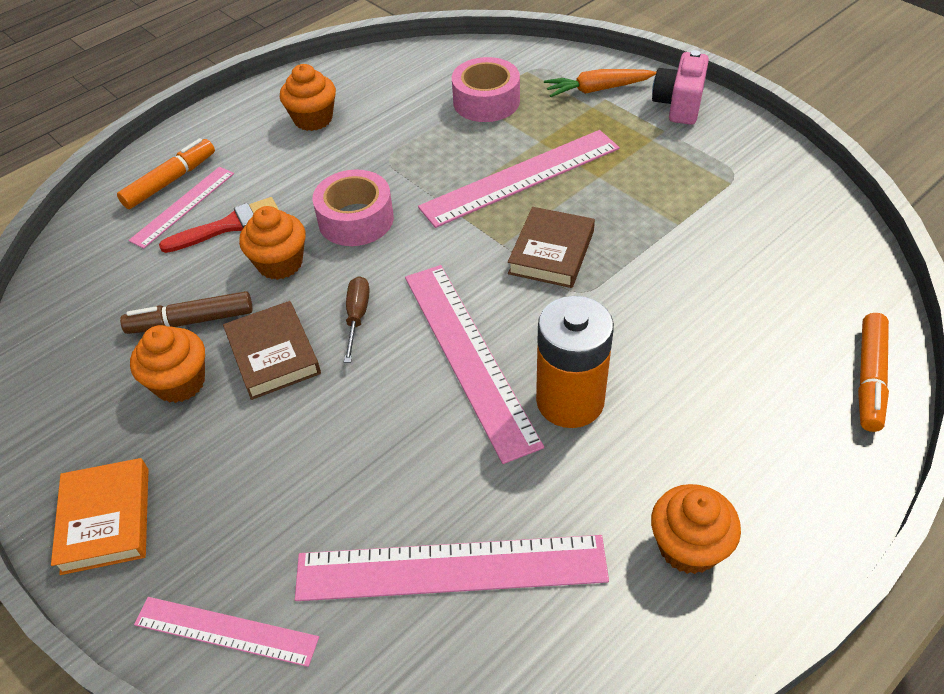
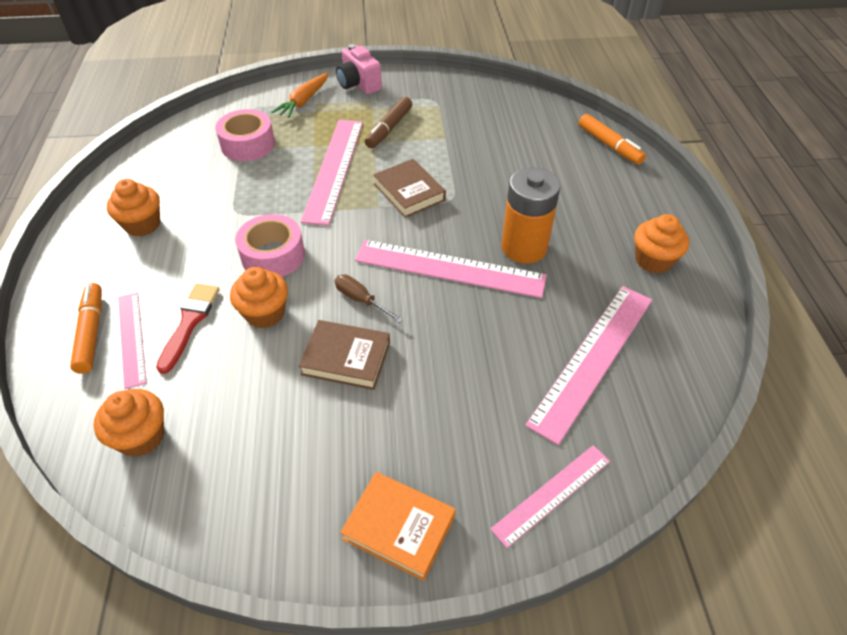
camera: 55 degrees left, 0 degrees up
(180, 382) = (314, 423): orange cupcake -> orange cupcake (141, 436)
(191, 321) = (261, 389): brown marker -> brown marker (389, 128)

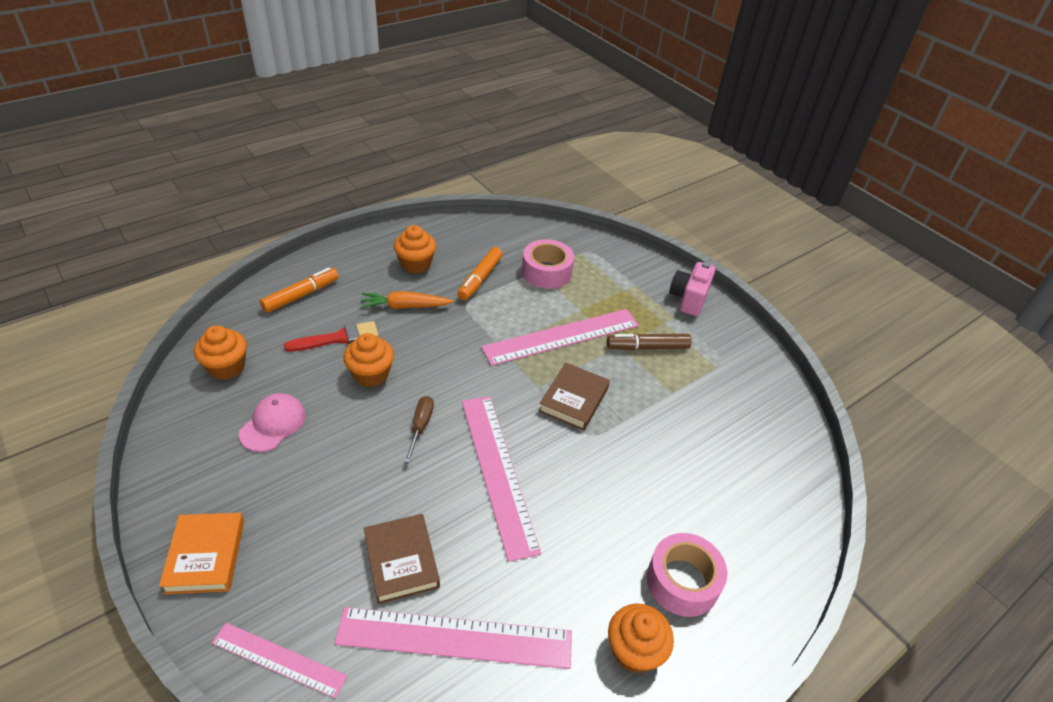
camera: 55 degrees right, 5 degrees down
(132, 338) = (307, 317): pink ruler -> none
(265, 416) = (273, 424): none -> pink cap
(273, 255) = (433, 349): pink tape -> pink tape (682, 581)
(303, 101) = (630, 276): orange carrot -> orange carrot (405, 306)
(346, 358) = (353, 446): brown book -> brown book (401, 561)
(524, 247) = (567, 520): orange battery -> none
(609, 145) = (792, 539): orange marker -> orange marker (480, 279)

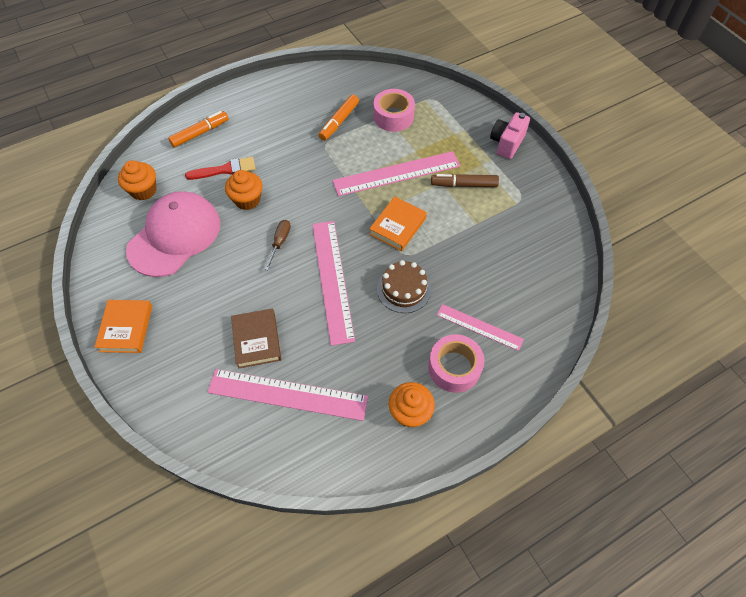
camera: 10 degrees right, 15 degrees up
(273, 424) = (175, 236): pink cap -> pink cap, size x1.96
(279, 660) = (171, 399): pink ruler -> pink ruler (479, 327)
(405, 306) = (278, 144): orange carrot -> none
(416, 264) = (290, 108): orange cupcake -> none
(574, 400) = (398, 226): brown book -> orange book
(595, 479) = (404, 289): none -> brown cake

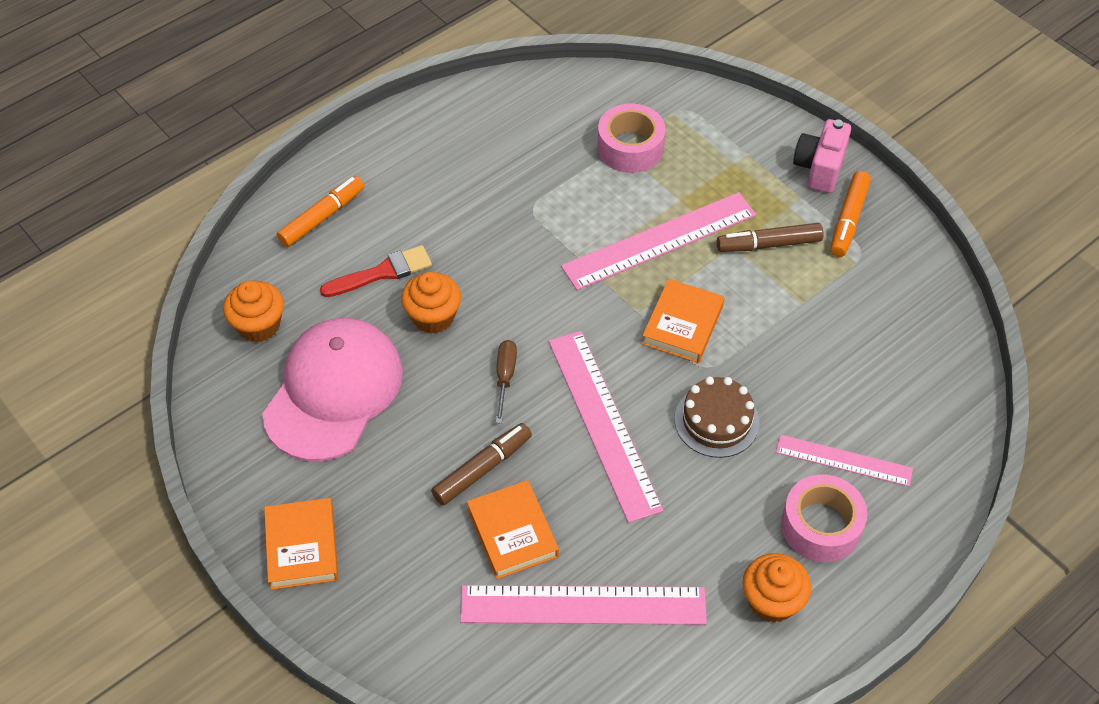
camera: 10 degrees left, 5 degrees down
(250, 297) = (482, 469): none -> brown marker
(257, 340) = (513, 532): brown book -> orange book
(339, 122) = (545, 168): orange marker -> orange marker (848, 220)

